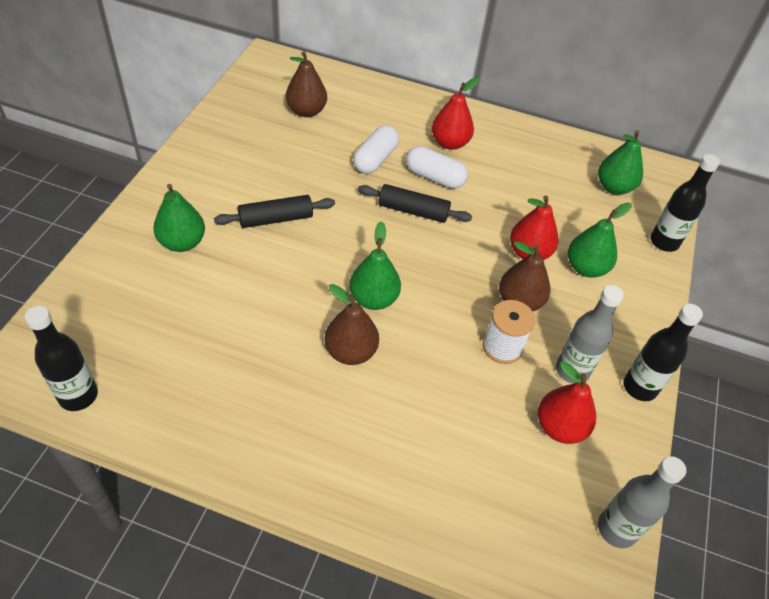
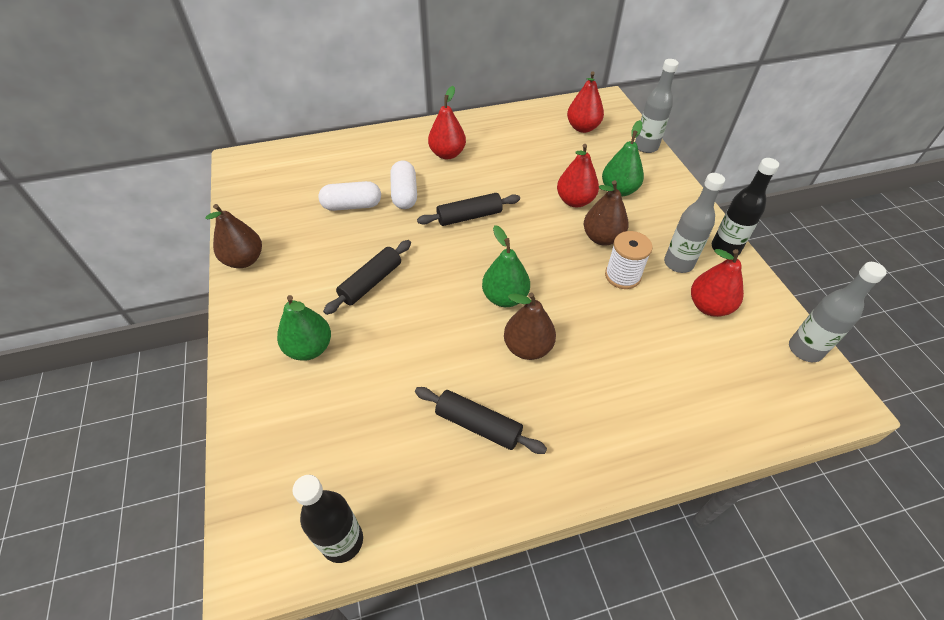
camera: 30 degrees left, 0 degrees up
(249, 384) = (478, 425): none -> black rolling pin
(306, 111) = (314, 186): brown pear -> brown pear (244, 260)
(434, 177) = (460, 184): white capsule -> white capsule (352, 206)
(614, 187) = (582, 128): green pear -> red pear
(664, 242) = (646, 147): black bottle -> grey bottle

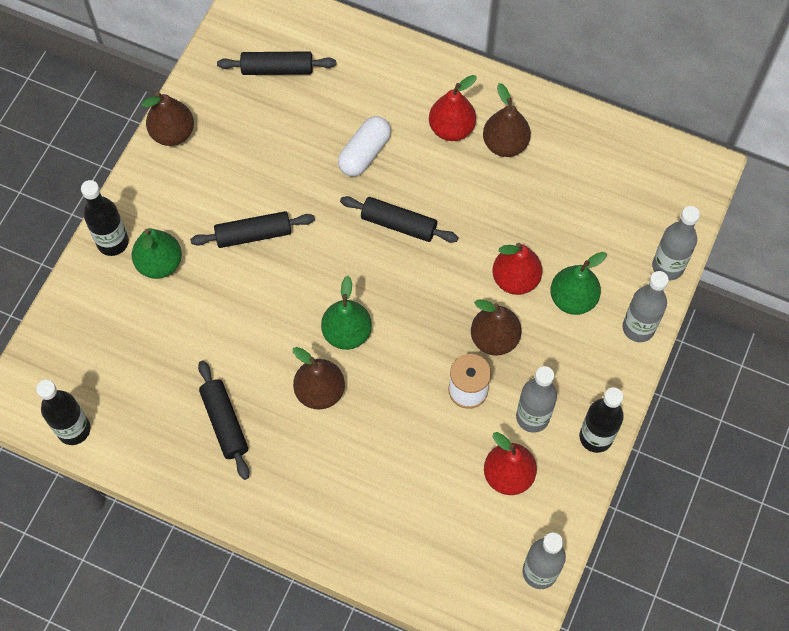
camera: 40 degrees right, 15 degrees up
(252, 360) = (113, 242): none -> black bottle
(295, 185) = (277, 69): none -> black rolling pin
(352, 206) = (306, 133): white capsule -> none
(488, 144) = (505, 144): none -> brown pear
(582, 128) = (629, 192): red pear -> none
(670, 182) = (638, 328): none -> grey bottle

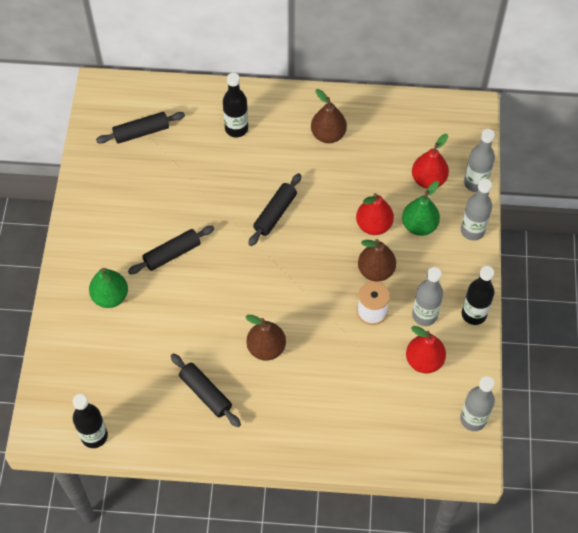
camera: 20 degrees left, 5 degrees down
(113, 242) = (68, 293): black bottle -> black bottle (236, 128)
(172, 133) = (82, 201): brown pear -> none
(347, 333) = (269, 301): green pear -> none
(364, 153) = (230, 172): white capsule -> none
(399, 224) = (275, 213): black rolling pin -> black rolling pin turned 60 degrees counterclockwise
(451, 129) = (285, 135): red pear -> red pear (428, 179)

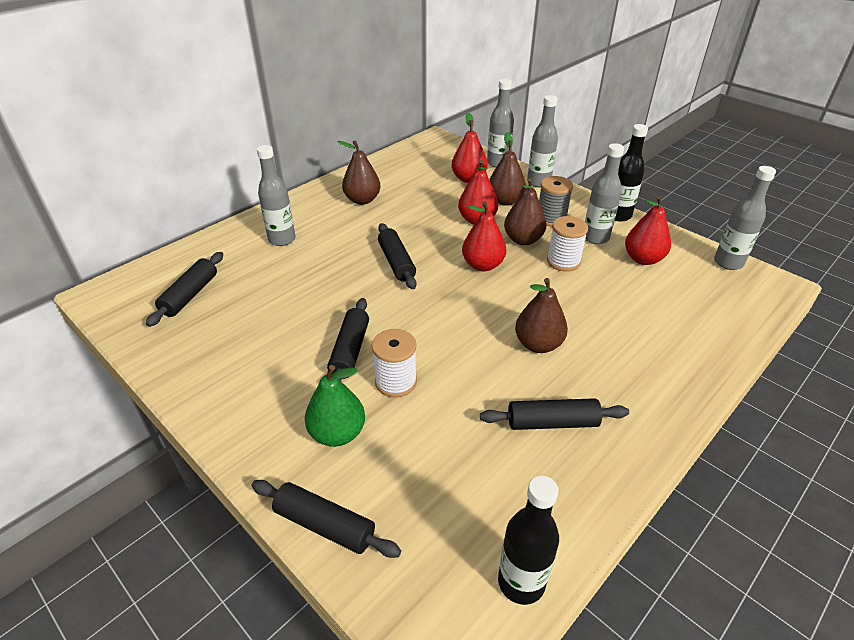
camera: 50 degrees left, 20 degrees down
(56, 334) = (324, 525): none -> black rolling pin
(169, 295) = (396, 382): none -> white spool
(236, 128) = (282, 239): black bottle -> grey bottle
(320, 265) = (482, 265): none -> red pear
(419, 225) = (505, 201): green pear -> brown pear
(424, 271) = (551, 218): none -> grey spool

